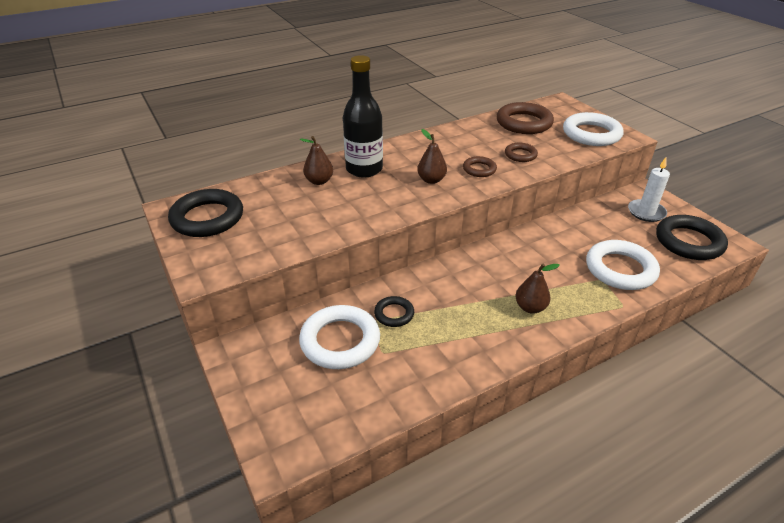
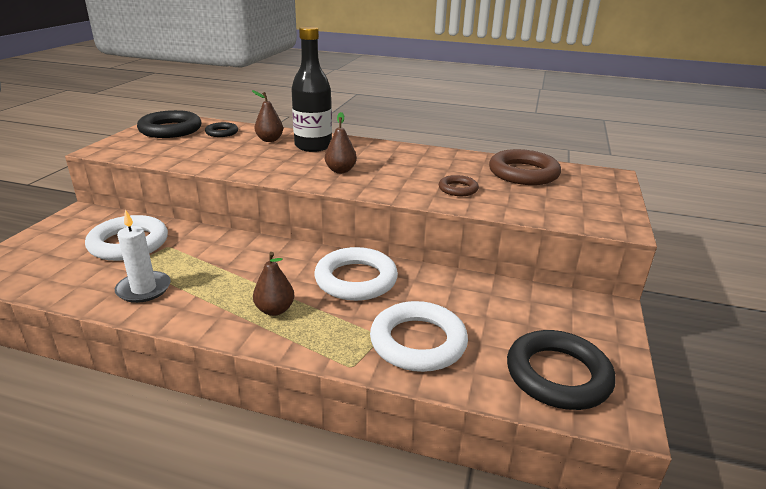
camera: 45 degrees right, 10 degrees down
(394, 314) = (187, 251): black ring -> black ring (222, 132)
(479, 169) = (395, 181): brown ring -> none
(591, 134) = (578, 207): white ring -> white ring (356, 279)
(646, 212) = (564, 323): white candle -> white candle (144, 289)

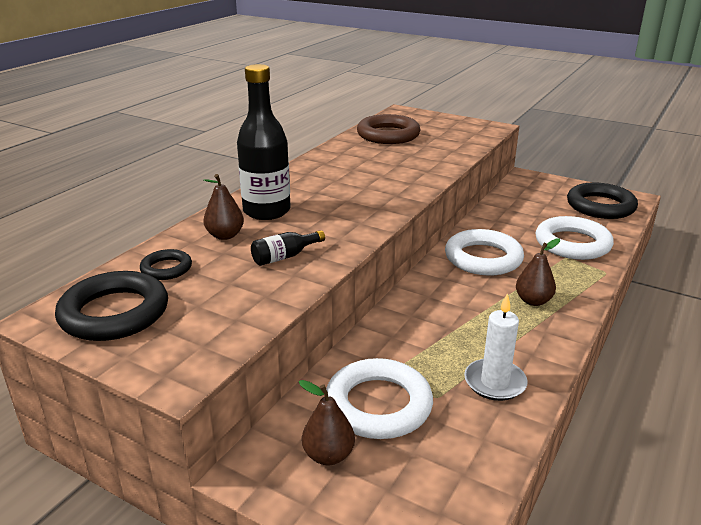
camera: 75 degrees left, 0 degrees up
(239, 158) = (284, 257): none -> black bottle
(340, 170) = (353, 203): brown pear -> brown pear (328, 455)
(458, 189) = (416, 161): brown ring -> none

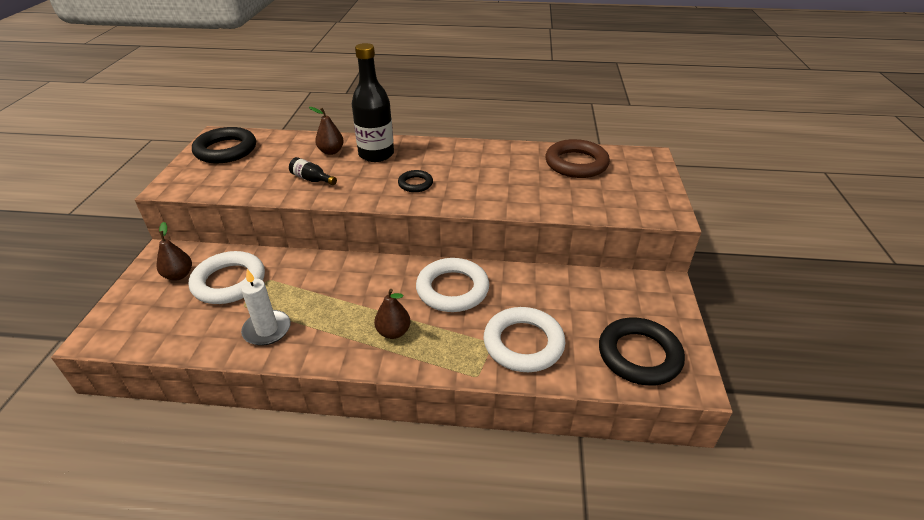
camera: 65 degrees right, 10 degrees up
(166, 268) = (279, 147): black ring -> black ring (415, 184)

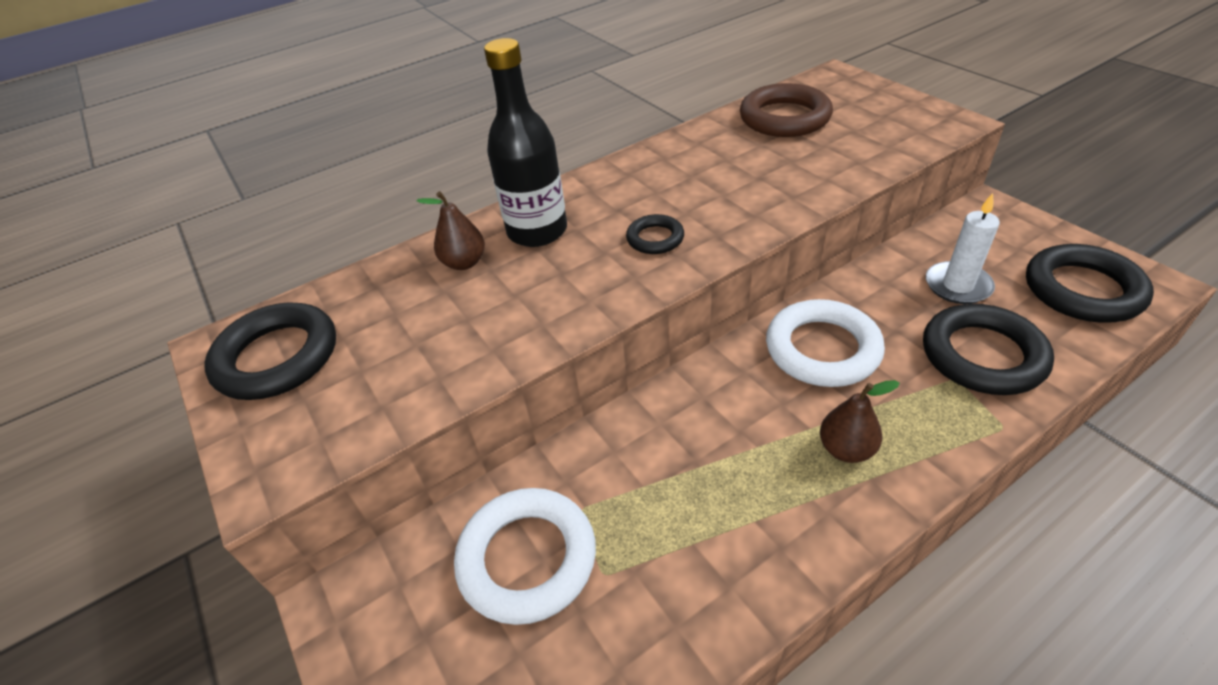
camera: 35 degrees left, 5 degrees up
(179, 275) = (425, 615): brown pear -> none
(267, 330) = (695, 579): white candle -> white candle (957, 286)
(312, 179) = (503, 316): black bottle -> none
(523, 343) = (982, 355): white ring -> black ring

